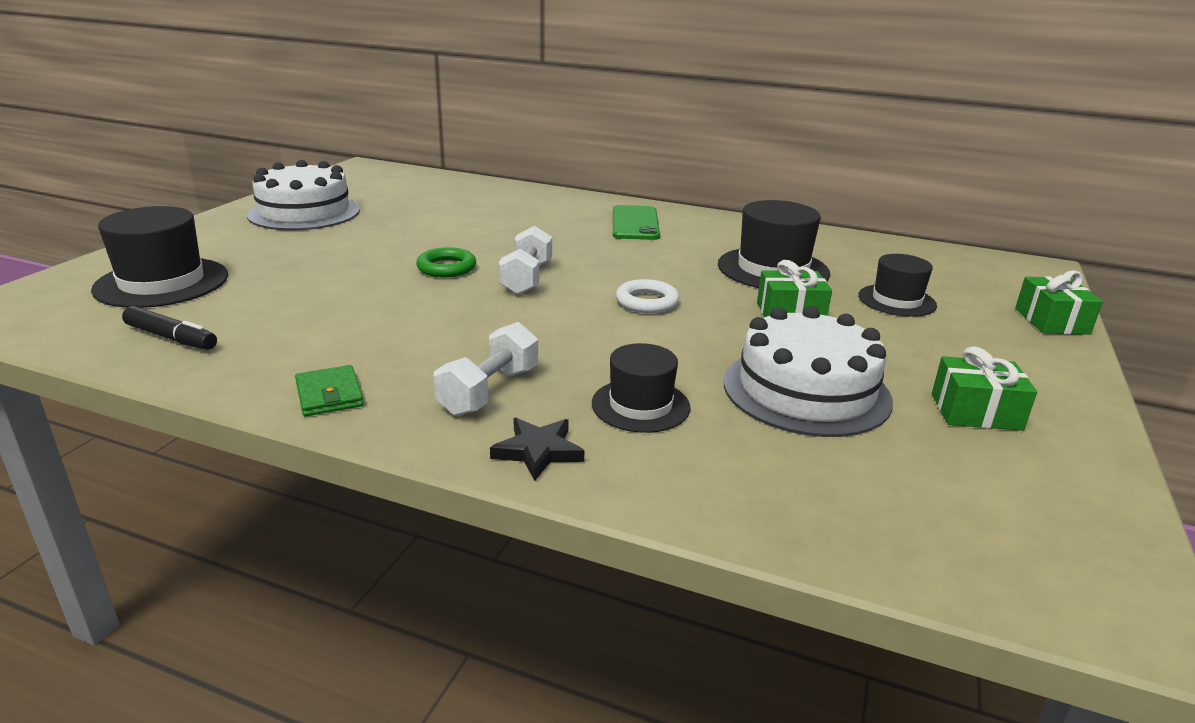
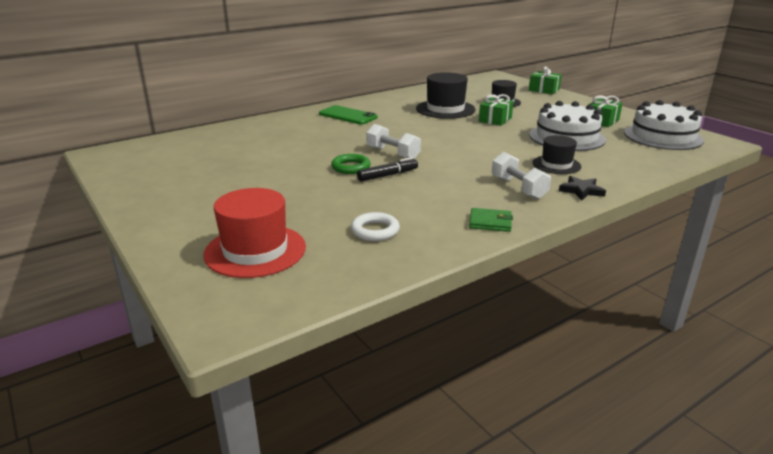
camera: 55 degrees left, 0 degrees up
(162, 282) = (255, 250): black hat -> red hat
(171, 338) = (364, 256): black marker -> black marker (387, 175)
(304, 212) = (177, 187): white cake -> white cake (663, 136)
(647, 302) = (454, 138): white ring -> white ring (375, 231)

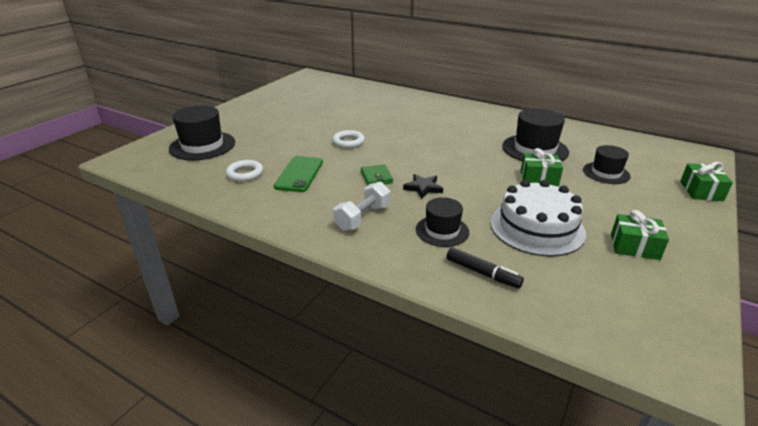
camera: 65 degrees right, 5 degrees up
(255, 250) = (202, 146): red hat -> black hat
(348, 115) = (458, 116): green phone -> green phone (299, 174)
(351, 167) = (348, 142): green ring -> white ring
(387, 175) = (344, 157): black marker -> black marker (482, 273)
(393, 153) = (391, 150): white dumbbell -> none
(490, 222) = (282, 215): green wallet -> green wallet (376, 177)
(581, 190) = (384, 253): black star -> black star (423, 188)
(663, 136) = (638, 304): white cake -> none

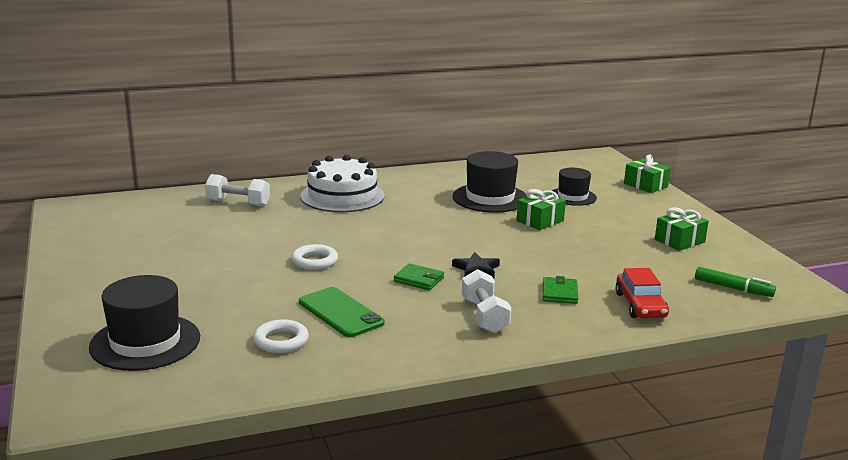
camera: 50 degrees left, 10 degrees down
(380, 98) = (238, 203): none -> white dumbbell
(442, 231) = (559, 293): black hat -> green wallet
(482, 273) = (640, 305): black marker -> red car
(537, 227) = (609, 258): white cake -> white cake (342, 196)
(601, 310) = (733, 288): none -> green marker

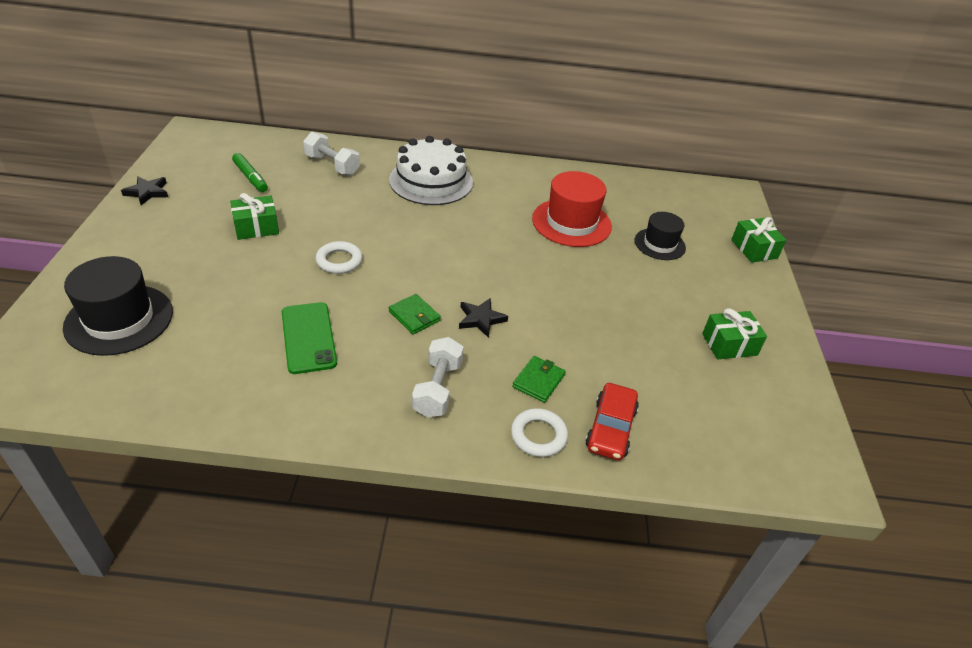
camera: 20 degrees right, 20 degrees up
(71, 255) = (147, 192): none -> black star
(281, 341) = (228, 357): white ring -> white ring (538, 435)
(490, 198) = (571, 222): black hat -> red hat
(540, 221) = (598, 269): green gift -> green gift (256, 227)
(733, 288) = (736, 438): green marker -> green marker (250, 177)

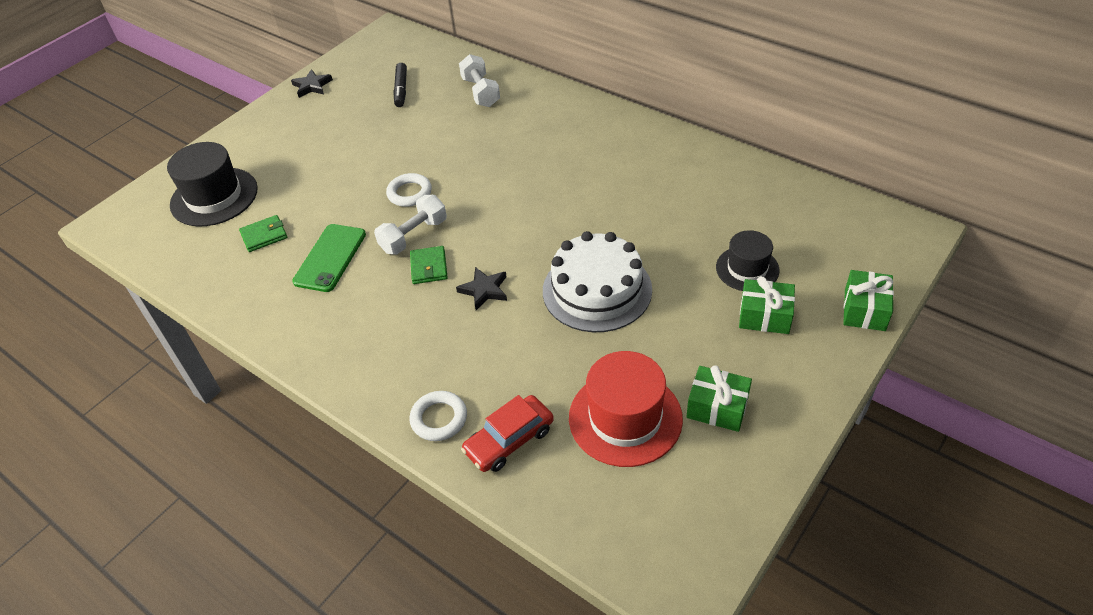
camera: 40 degrees right, 5 degrees up
(250, 177) = (401, 89): green marker -> black marker
(256, 227) = (369, 141): green gift -> green gift (764, 316)
(431, 181) = (560, 131): white cake -> white cake (597, 290)
(437, 388) = (392, 342): white dumbbell -> white dumbbell (414, 236)
(538, 381) = (484, 369): green wallet -> green wallet (264, 235)
(571, 222) = (667, 215): red hat -> red hat (625, 418)

